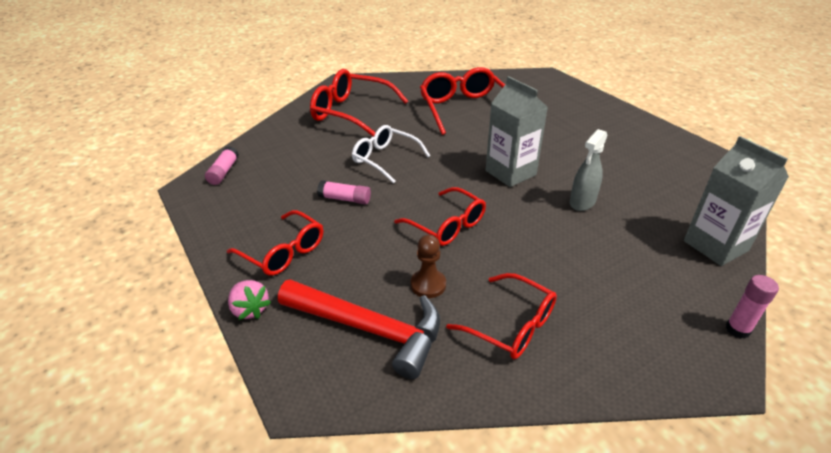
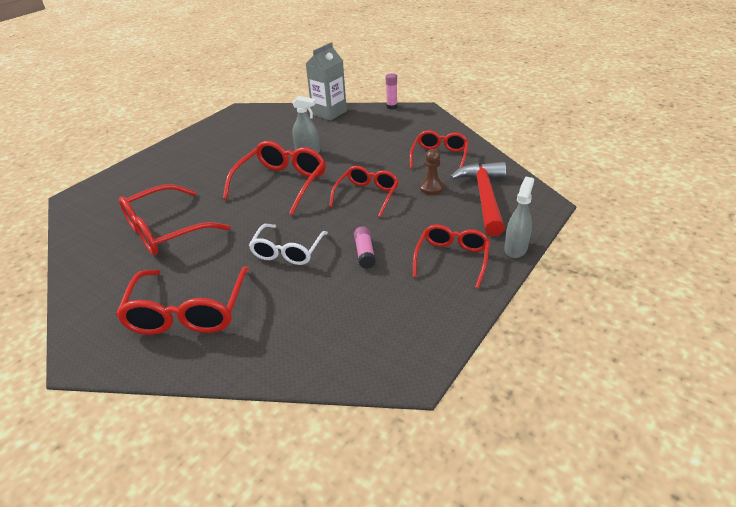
camera: 110 degrees left, 0 degrees up
(224, 172) = (368, 362): pink glue stick -> none
(250, 309) = (515, 248): pink strawberry -> grey spray bottle
(510, 173) = (282, 183): grey carton -> red glasses

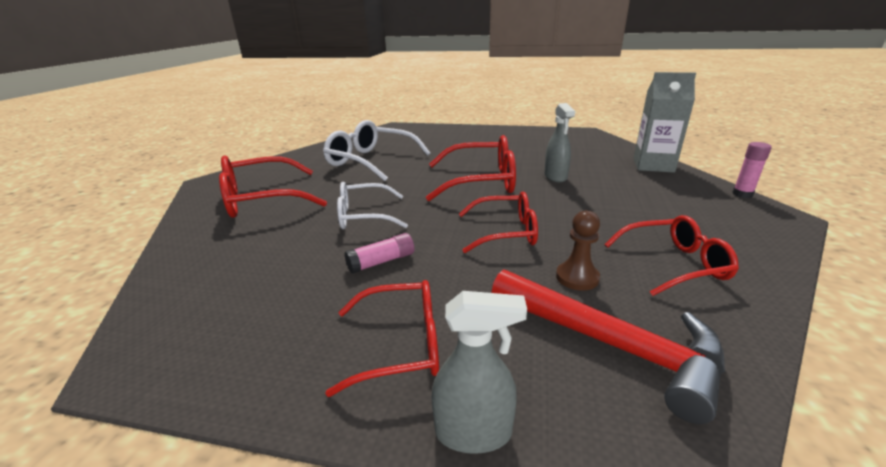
camera: 65 degrees right, 10 degrees down
(165, 231) = (371, 161): red glasses -> white glasses
(484, 197) = (610, 344): red hammer -> red hammer turned 60 degrees clockwise

